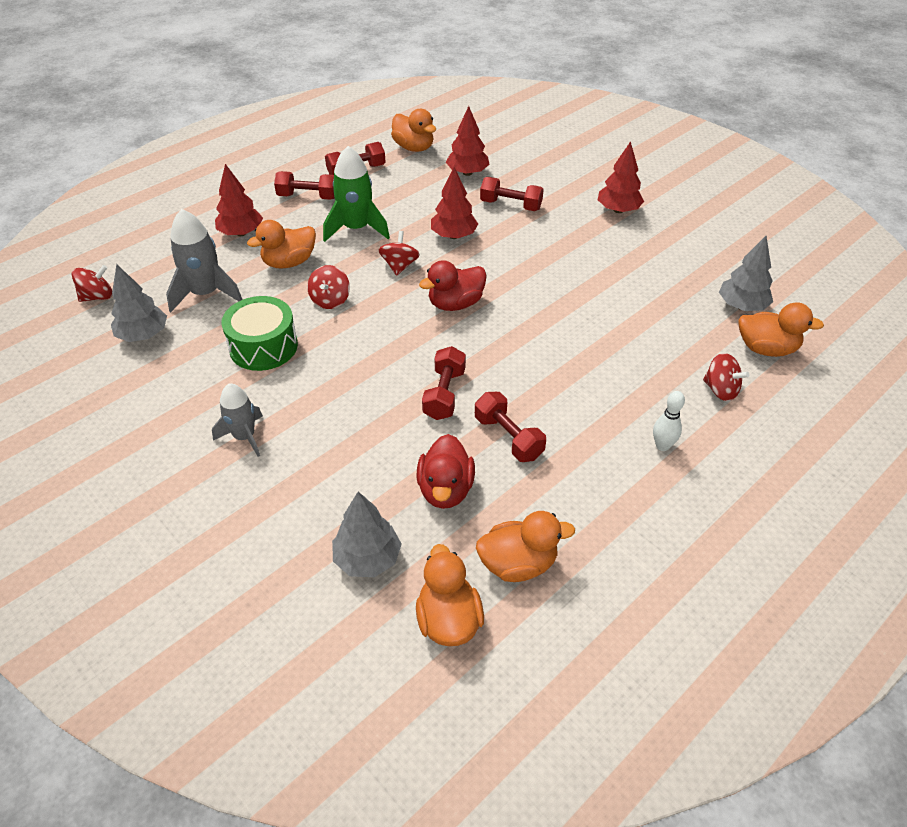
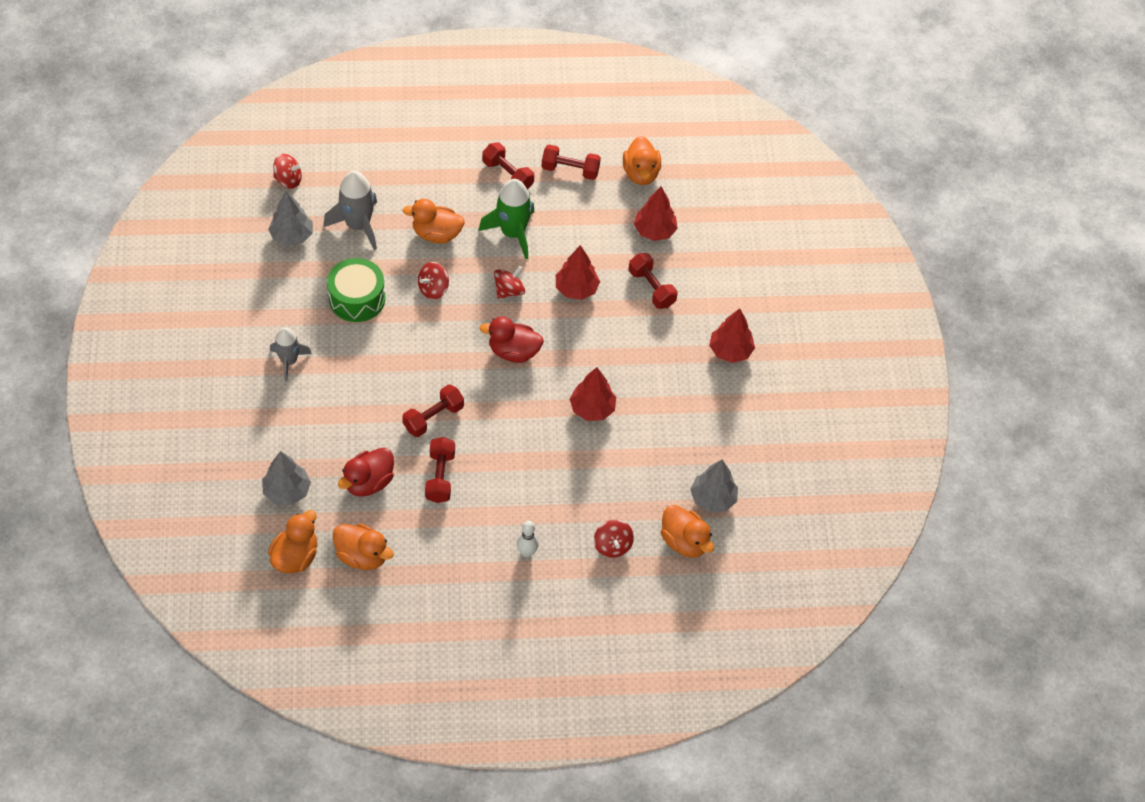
camera: 35 degrees right, 10 degrees up
(241, 233) = (428, 181): red tree -> red tree (592, 408)

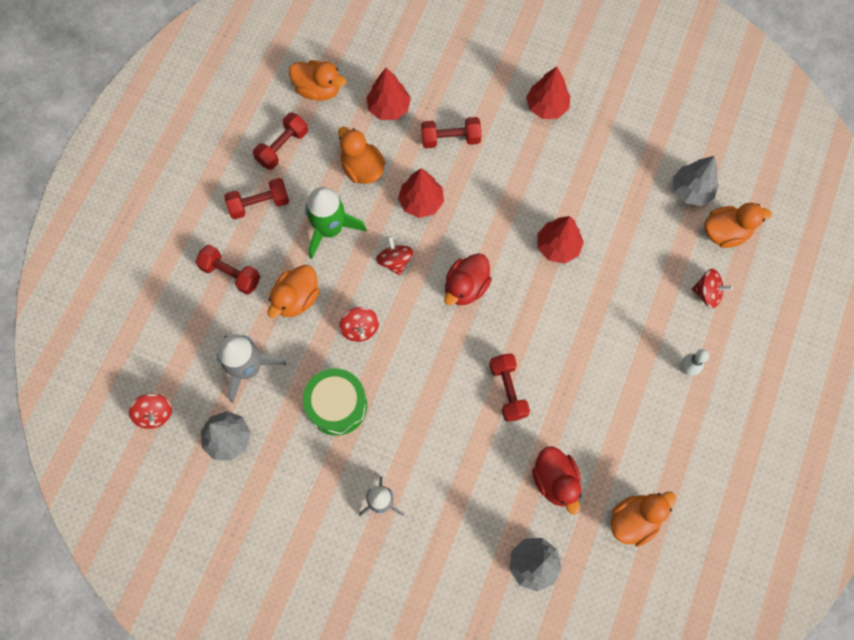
camera: 60 degrees left, 15 degrees up
(288, 180) = (155, 414): red spinning top -> red spinning top turned 120 degrees clockwise
(295, 556) = (611, 585): orange duck -> orange duck (362, 169)
(440, 477) = (576, 411): red dumbbell -> red dumbbell (231, 274)

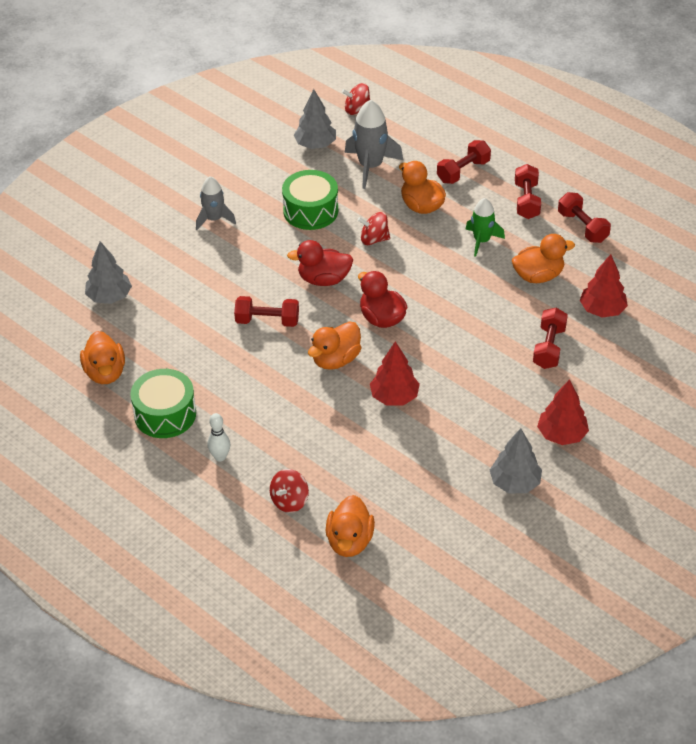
camera: 110 degrees right, 25 degrees down
(318, 89) = (640, 264): orange duck -> orange duck (335, 359)
(330, 229) = (482, 241): green rocket -> green rocket, size x0.65
(395, 261) = (430, 276): red spinning top -> none
(421, 202) = (485, 308): red tree -> none
(555, 481) = (169, 330): red duck -> red duck (324, 279)
(660, 439) = (165, 414): none -> green drum
(691, 190) = (412, 528): grey tree -> grey tree (514, 483)

